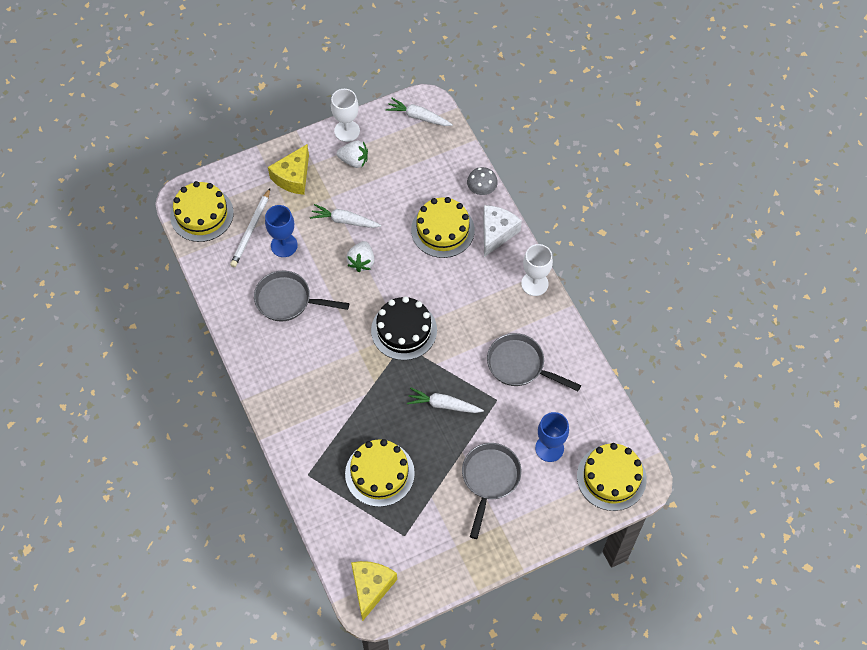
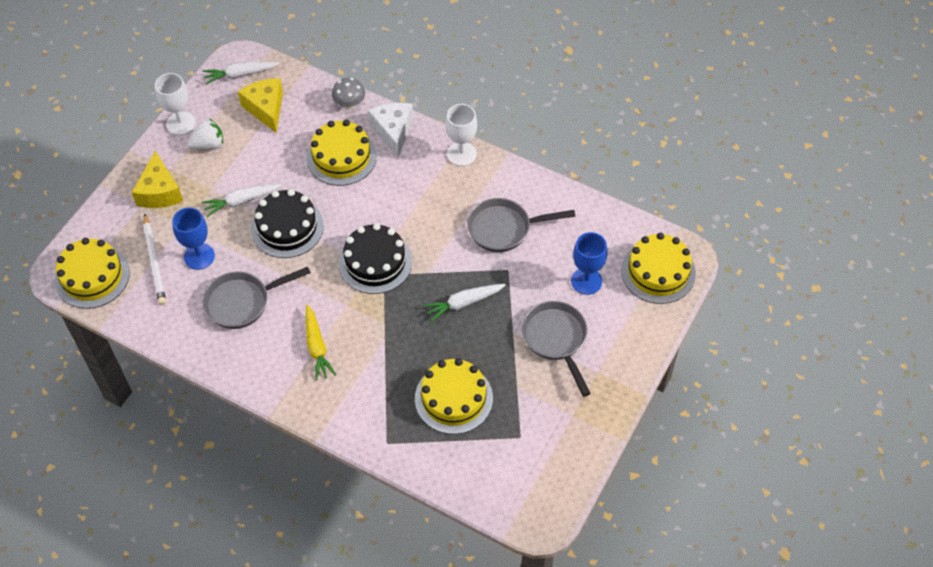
camera: 35 degrees left, 5 degrees down
(314, 369) = (317, 347): none -> yellow carrot
(361, 262) = (287, 227): white strawberry -> black cake
(371, 587) = (527, 502): yellow cheese -> yellow cheese (266, 109)

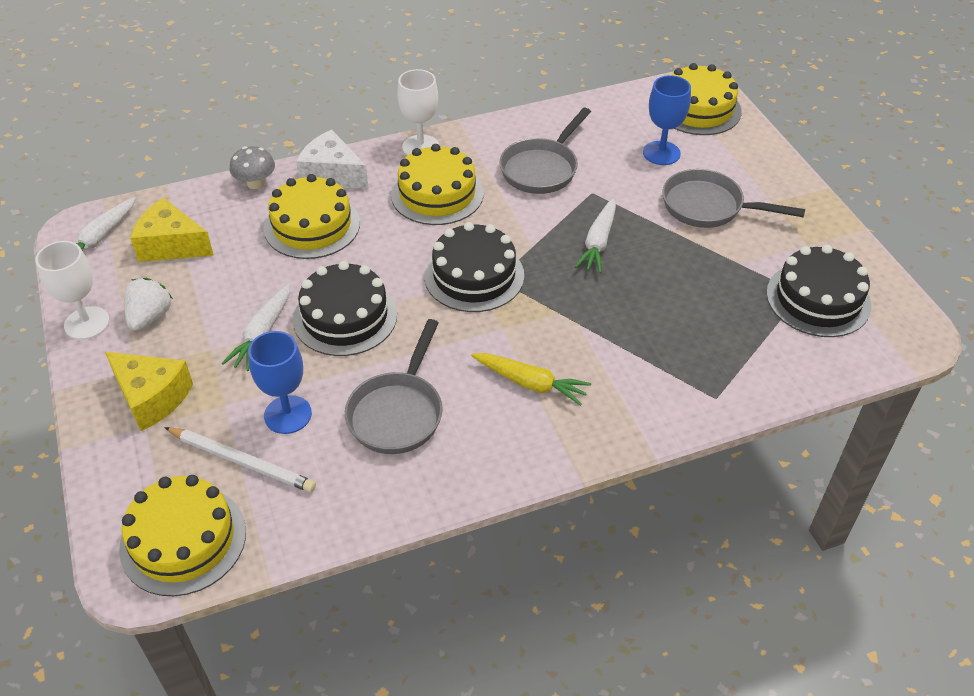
camera: 50 degrees left, 10 degrees down
(453, 398) = (708, 314): yellow cake -> yellow cake (437, 194)
(523, 449) = (818, 299): none -> black cake

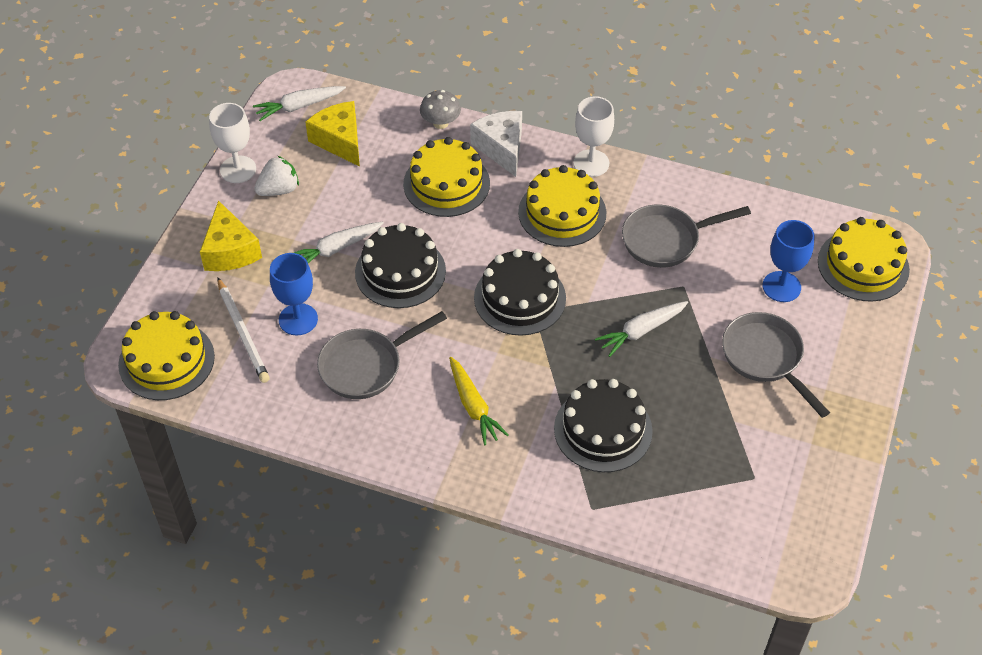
camera: 40 degrees right, 5 degrees up
(818, 299) = (763, 492): black cake -> black cake (603, 430)

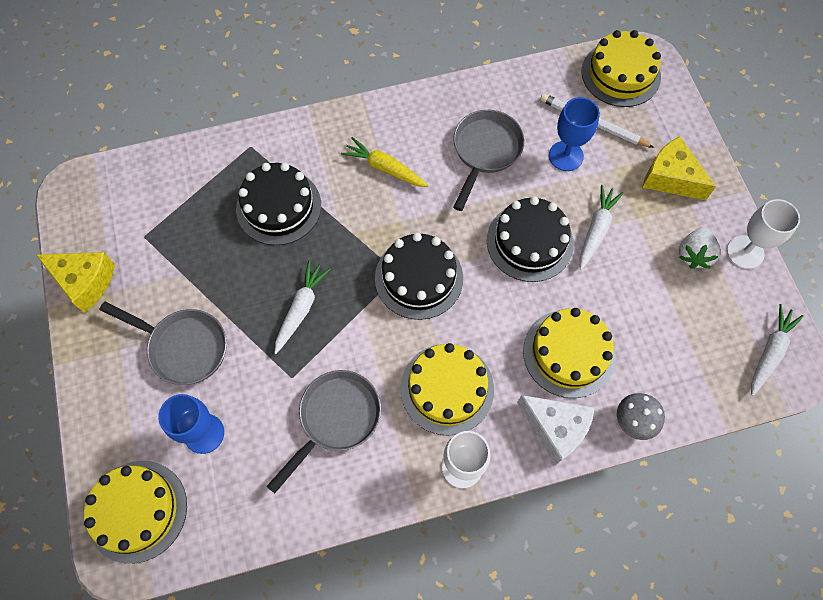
camera: 145 degrees right, 15 degrees up
(340, 141) = (698, 338): yellow cheese -> yellow cheese (85, 282)

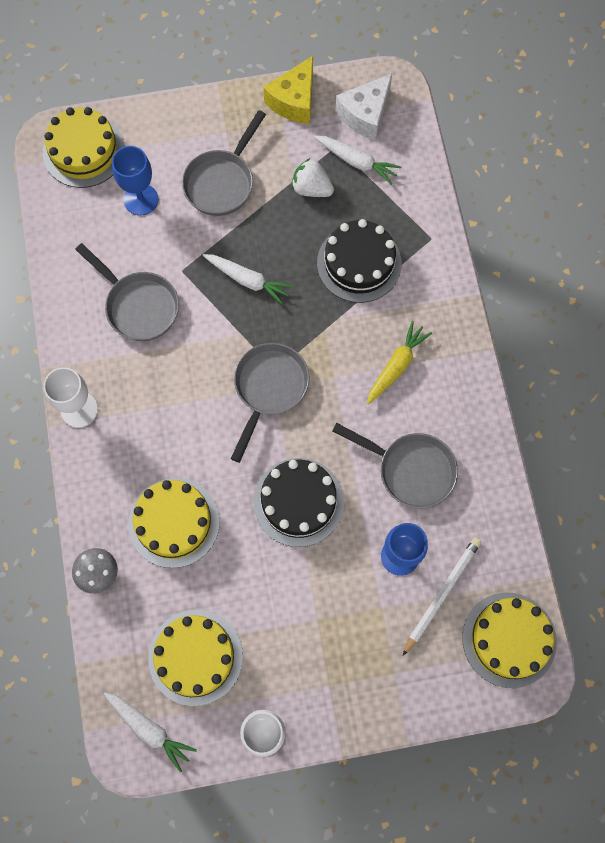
camera: 95 degrees right, 5 degrees up
(419, 278) = (269, 388): black cake -> grey pan
(447, 388) = (153, 404): yellow cake -> yellow cake (195, 657)
(556, 428) = (102, 498): white cheese -> white cheese (365, 114)
(596, 230) = (306, 573): white carrot -> white carrot (356, 162)
(670, 178) = (364, 669): yellow cheese -> none
(694, 254) = (267, 674): white strawberry -> white strawberry (311, 188)

